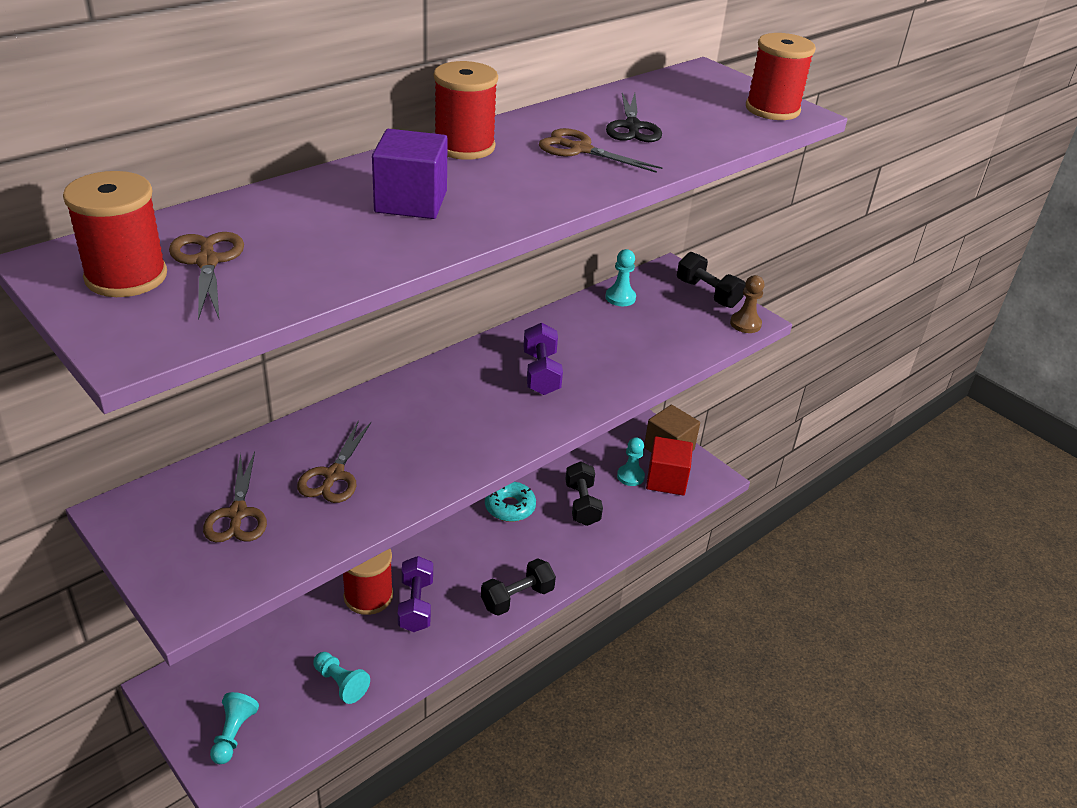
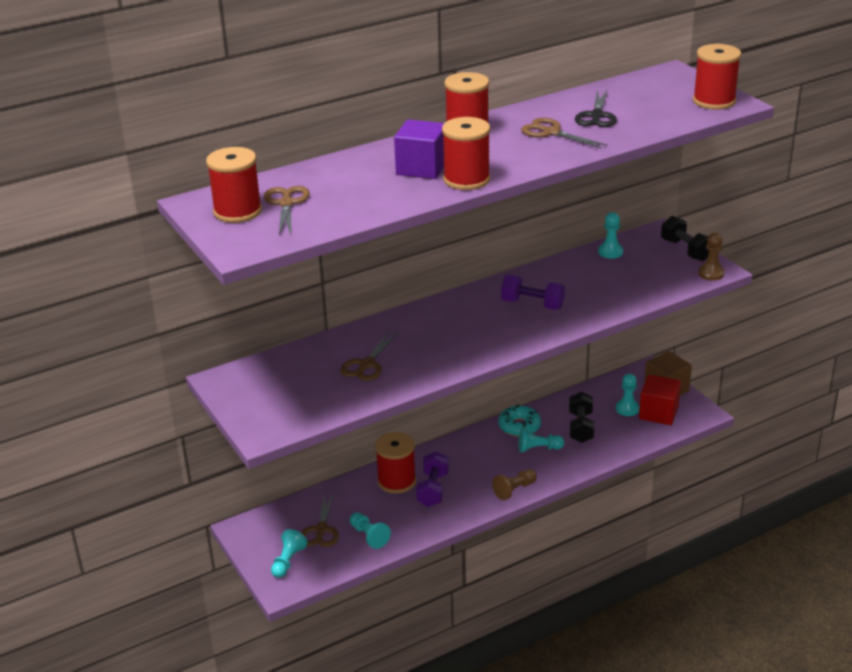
camera: 15 degrees right, 5 degrees down
(237, 514) = (298, 384): brown scissors -> brown scissors (321, 530)
(481, 220) = (466, 179): none -> red spool
(517, 598) = (514, 490): black dumbbell -> brown pawn
(537, 537) = (538, 448): none -> turquoise pawn
(541, 373) = (532, 304): purple dumbbell -> purple dumbbell turned 75 degrees counterclockwise

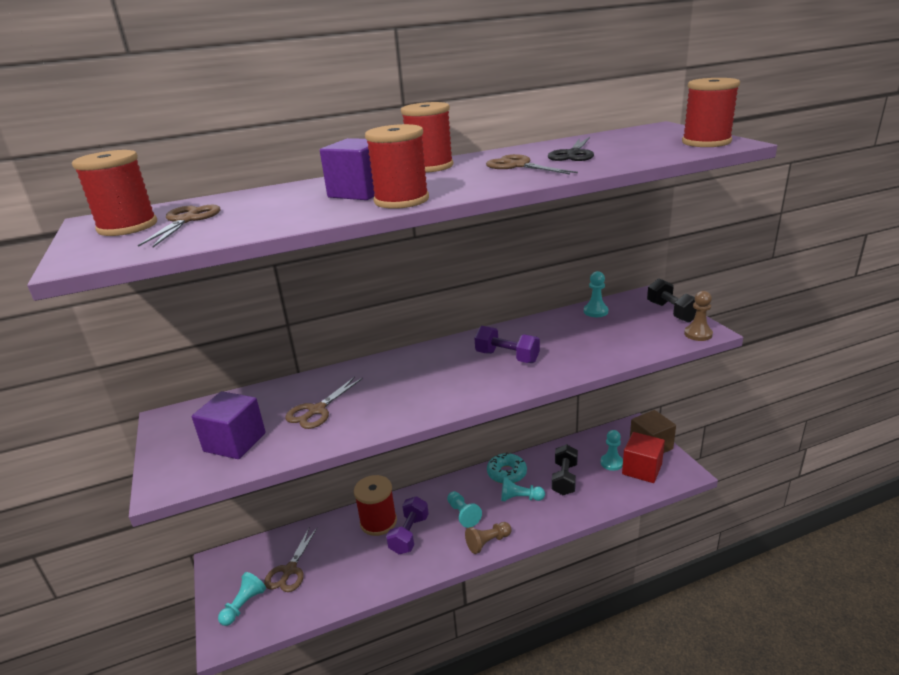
camera: 10 degrees right, 5 degrees down
(304, 396) = (235, 442): none -> purple cube
(369, 536) = (332, 583): turquoise pawn -> turquoise pawn (463, 514)

